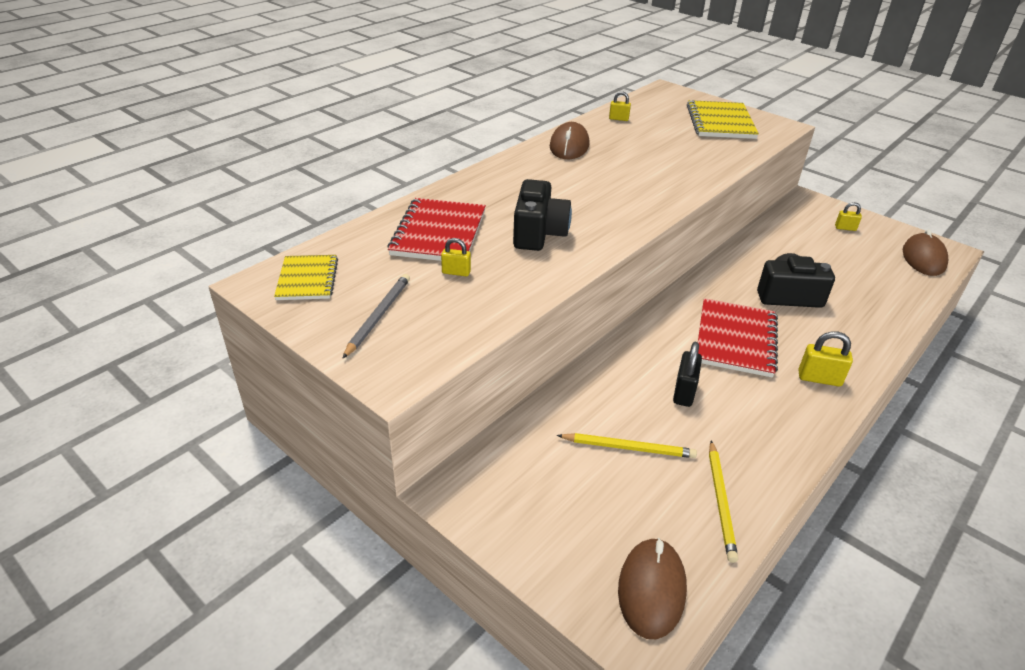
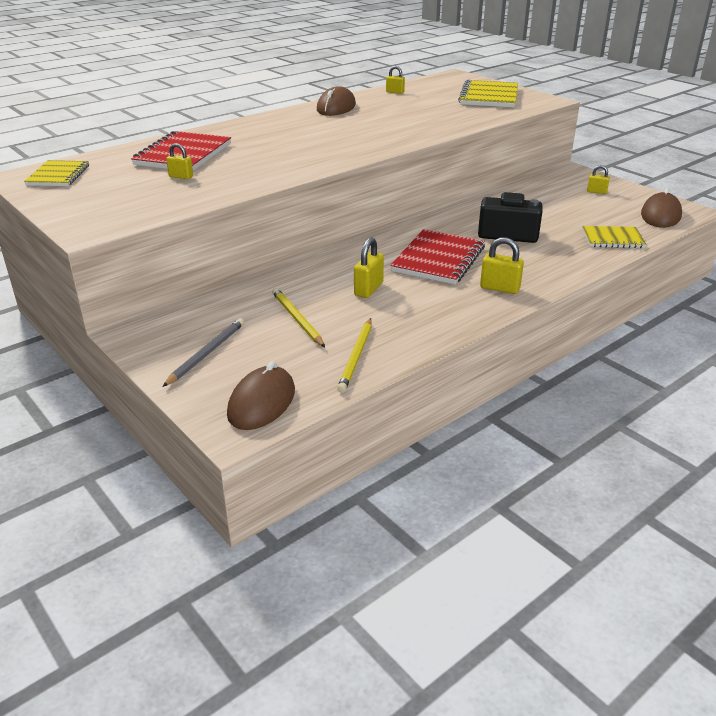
camera: 10 degrees right, 5 degrees down
(378, 316) = (100, 197): grey pencil -> grey pencil (206, 353)
(538, 233) = (268, 158): black camera -> none
(628, 448) = (297, 319): yellow pencil -> yellow pencil turned 135 degrees counterclockwise
(684, 392) = (368, 289): black padlock -> yellow padlock
(894, 296) = (612, 239): none -> yellow notebook

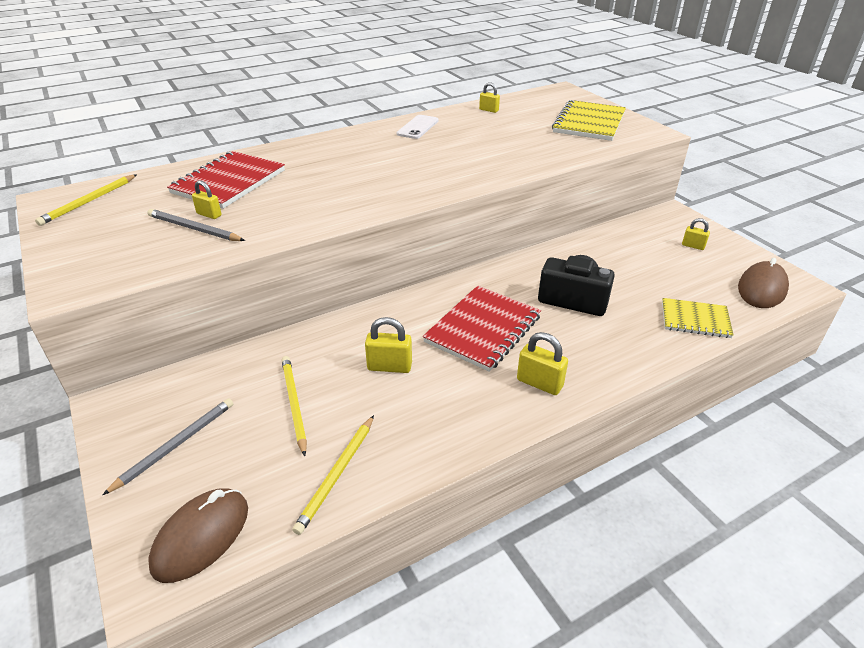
camera: 10 degrees right, 5 degrees up
(58, 175) = (89, 202): yellow notebook -> yellow pencil
(174, 186) = (194, 229): none -> grey pencil
(336, 107) = (418, 127): brown mouse -> white phone
(368, 289) = (389, 366): yellow padlock -> yellow padlock turned 60 degrees clockwise

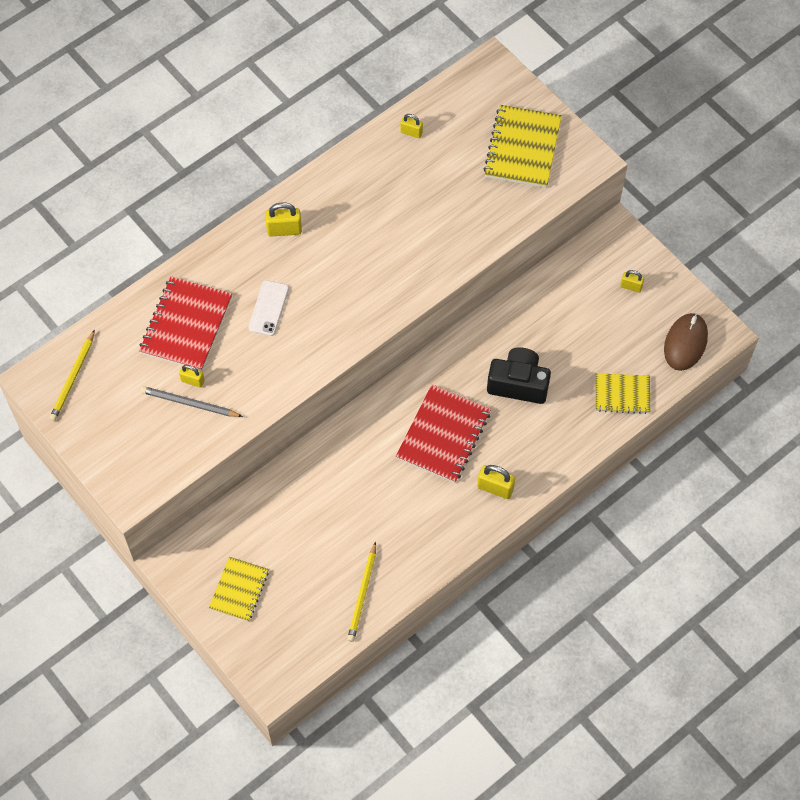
camera: 10 degrees left, 25 degrees up
(175, 445) = (239, 590): grey pencil -> yellow notebook
(201, 536) = (290, 653): brown mouse -> none
(294, 404) = (311, 539): yellow pencil -> none
(389, 366) = (374, 490): yellow padlock -> yellow padlock (284, 230)
(418, 127) = (341, 186): white phone -> white phone (268, 308)

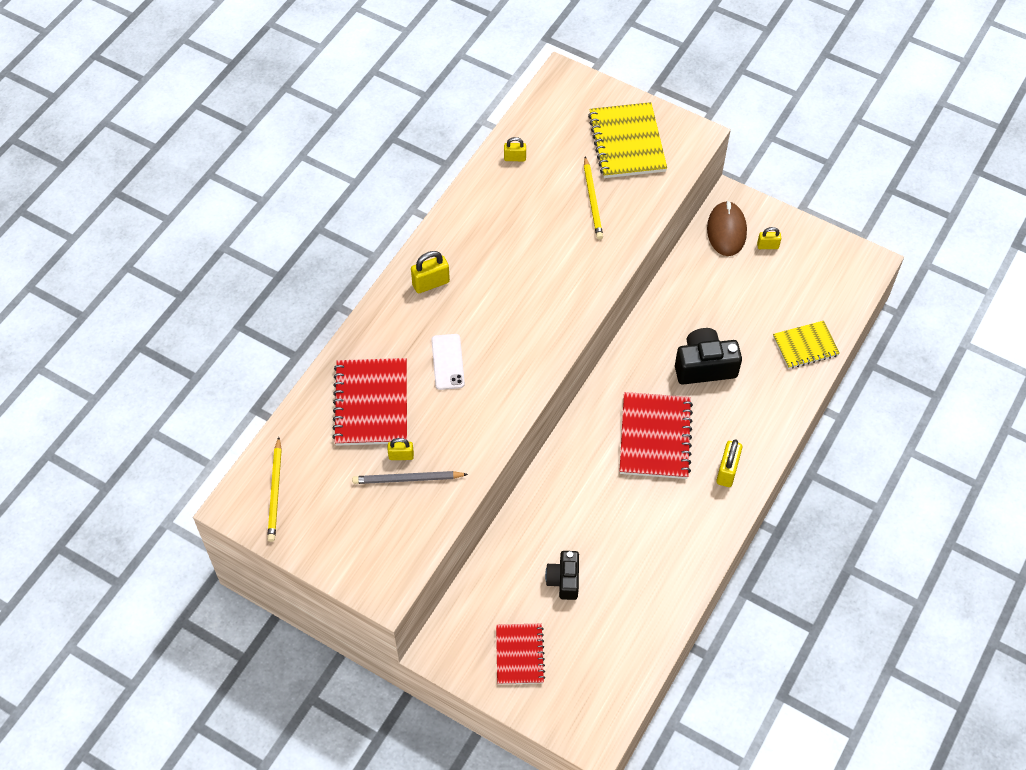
camera: 20 degrees left, 5 degrees down
(239, 590) = (520, 654): yellow notebook -> red notebook
(305, 537) = (564, 580): none -> black camera
(362, 594) = (645, 617): yellow pencil -> yellow pencil (592, 200)
(495, 488) = (727, 471): yellow padlock -> yellow padlock turned 75 degrees counterclockwise
(685, 343) = (841, 281): brown mouse -> brown mouse (726, 231)

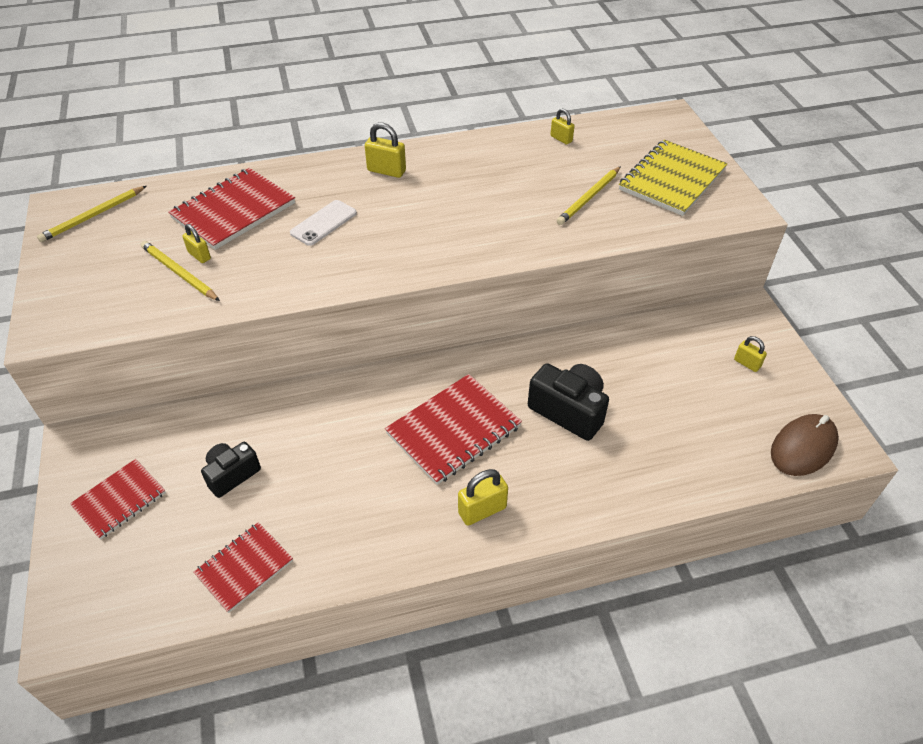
camera: 45 degrees right, 10 degrees down
(407, 479) = (179, 273): grey pencil -> yellow pencil
(643, 619) = (244, 567): none -> red notebook
(726, 231) = (718, 327): brown mouse -> brown mouse (803, 447)
(805, 346) = (692, 467): yellow notebook -> none

